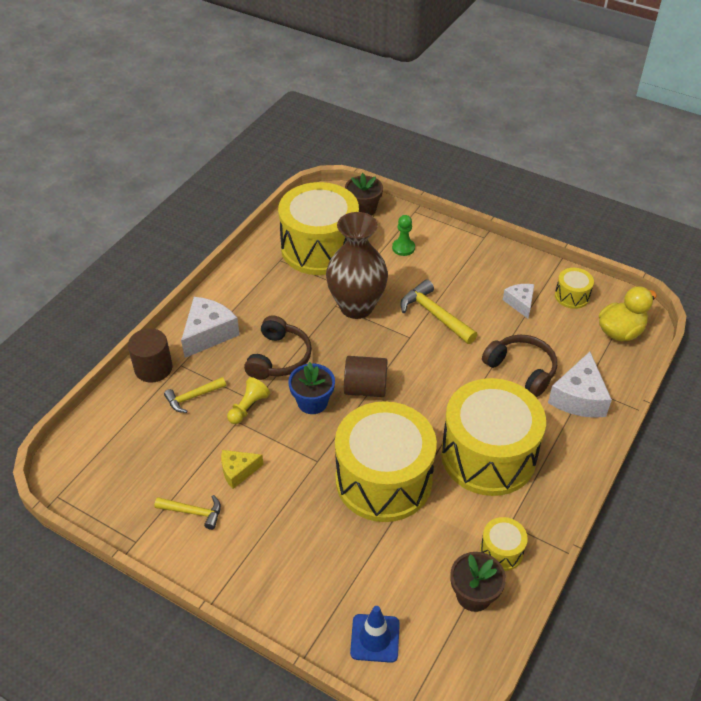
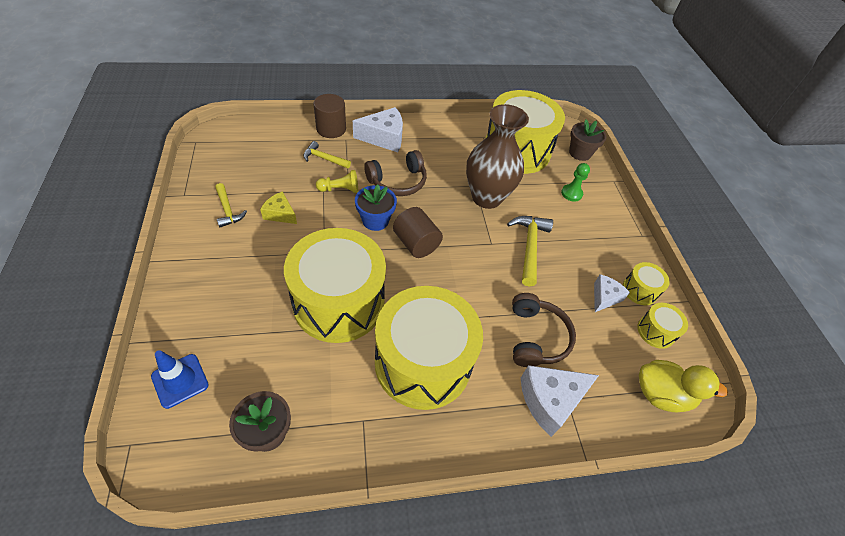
camera: 45 degrees right, 5 degrees up
(501, 551) = (329, 429): yellow drum -> yellow drum (640, 290)

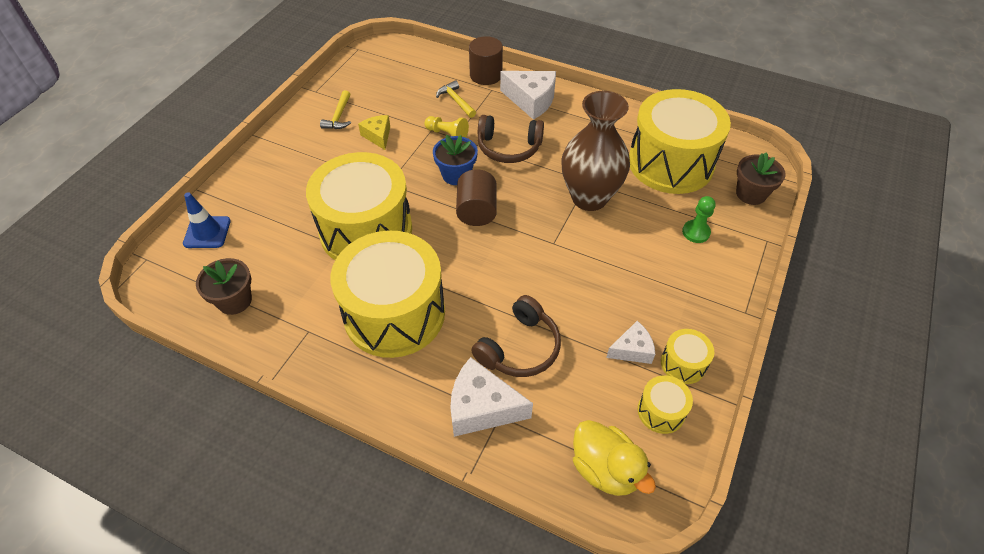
camera: 40 degrees right, 0 degrees up
(529, 247) = (592, 264): yellow hammer -> none

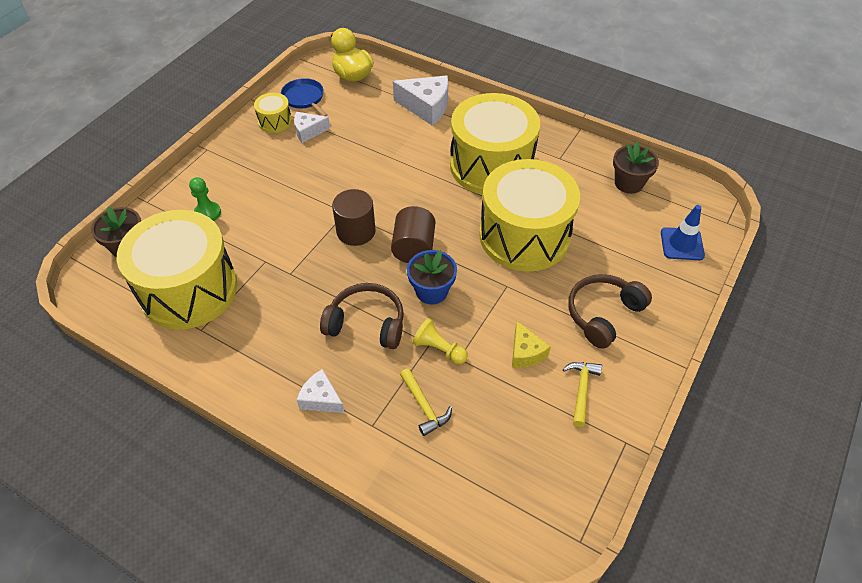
camera: 175 degrees left, 0 degrees up
(486, 75) = (376, 457): brown cylinder -> brown cylinder (356, 231)
(519, 348) = (393, 137): brown headphones -> brown headphones (603, 314)
(531, 100) = (321, 399): white cheese -> white cheese, size x0.60
(589, 197) = (295, 254): brown vase -> none
(661, 411) = (304, 98): yellow drum -> blue pan

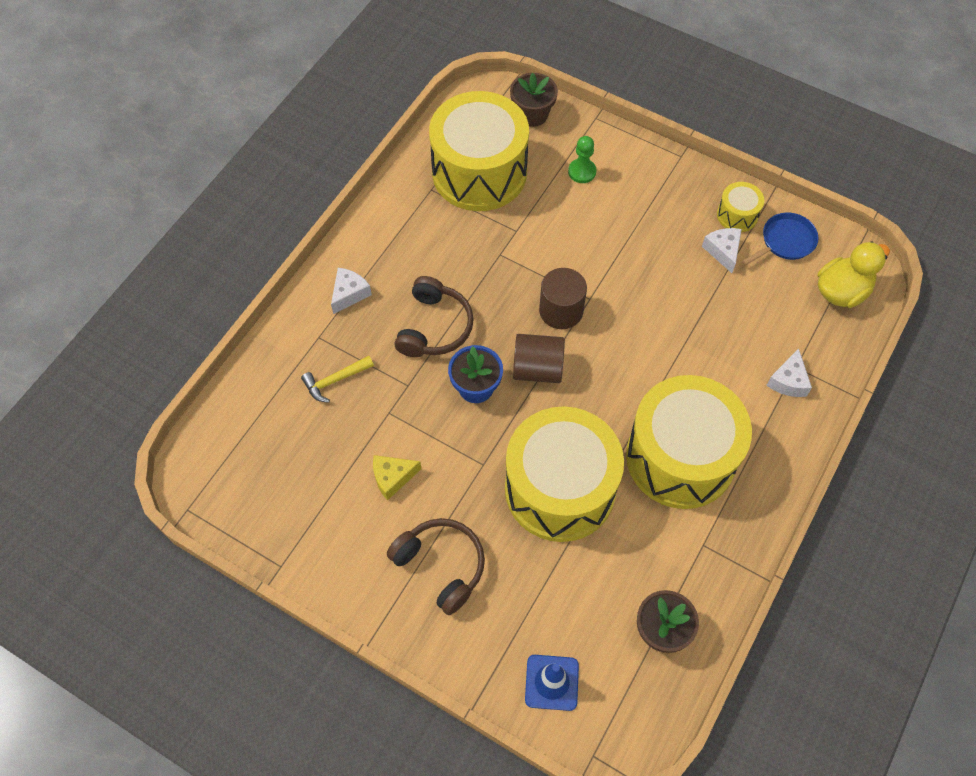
camera: 90 degrees right, 10 degrees up
(426, 107) = (788, 381): white cheese -> white cheese, size x0.60
(439, 349) = (400, 394): yellow pawn -> none
(581, 390) = (344, 530): yellow hammer -> none

